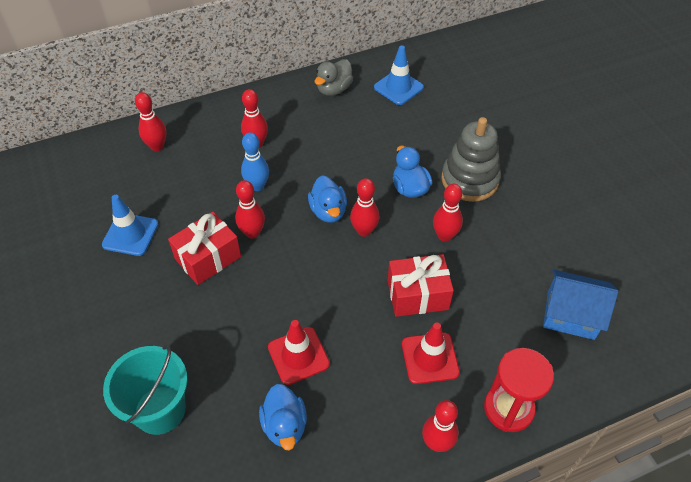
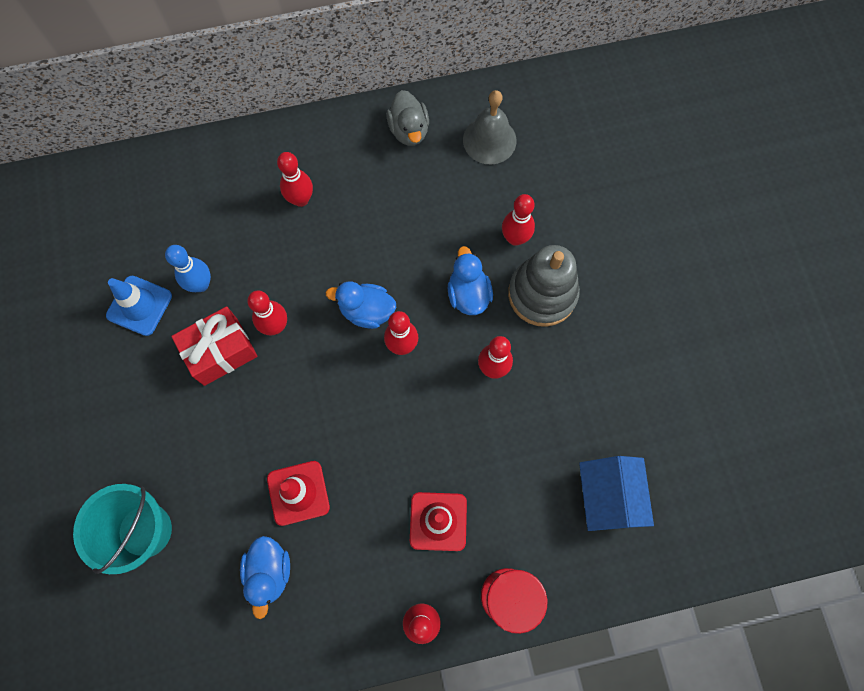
camera: 10 degrees right, 20 degrees up
(157, 146) = (184, 185): red bowling pin -> red bowling pin (515, 238)
(257, 186) = (291, 262): blue bowling pin -> blue bowling pin (201, 284)
(328, 211) = (367, 311): blue duck -> blue duck turned 105 degrees clockwise
(334, 89) = (409, 130): grey duck -> grey duck turned 60 degrees counterclockwise
(398, 87) = (489, 140): blue traffic cone -> grey bell
(417, 295) = (443, 440): red gift -> none
(570, 315) = (607, 496): blue house -> blue house turned 60 degrees clockwise

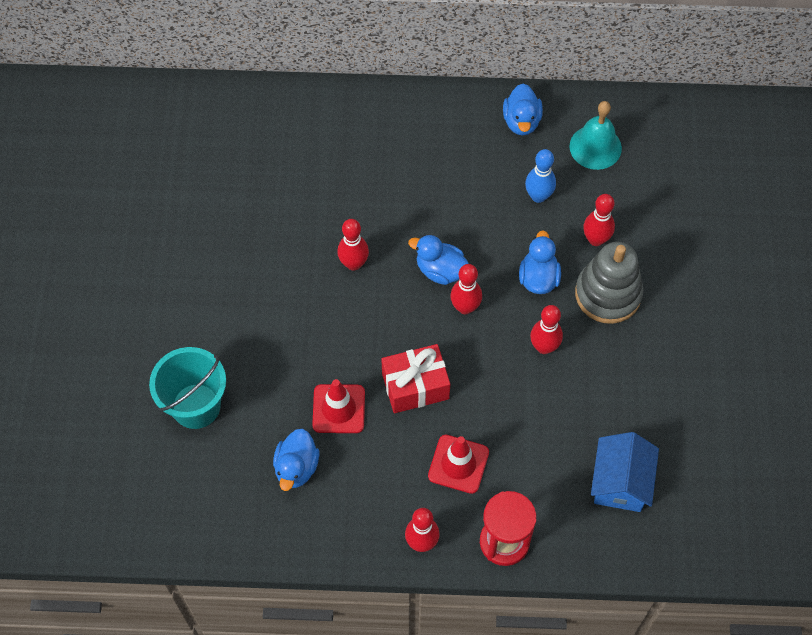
camera: 15 degrees right, 10 degrees down
(139, 305) = (236, 217): blue traffic cone -> none
(201, 284) = (295, 212): blue bowling pin -> blue bowling pin (538, 196)
(221, 351) = (299, 273): red gift -> red gift (415, 386)
(301, 199) = (404, 159): red bowling pin -> none
(409, 130) = (521, 121): grey duck -> blue duck
(489, 140) = (595, 147): grey bell -> turquoise bell

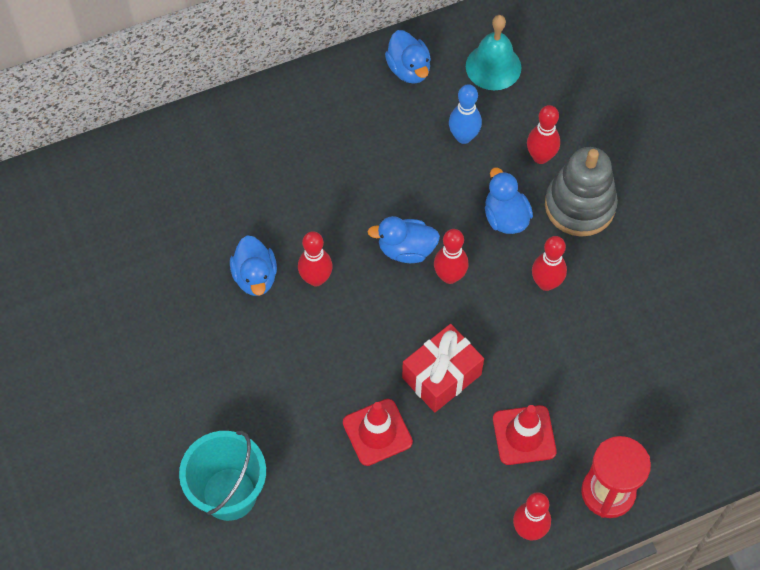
camera: 25 degrees left, 0 degrees up
(296, 467) = (366, 511): blue duck -> blue duck (255, 277)
(620, 482) = (686, 384): blue house -> none

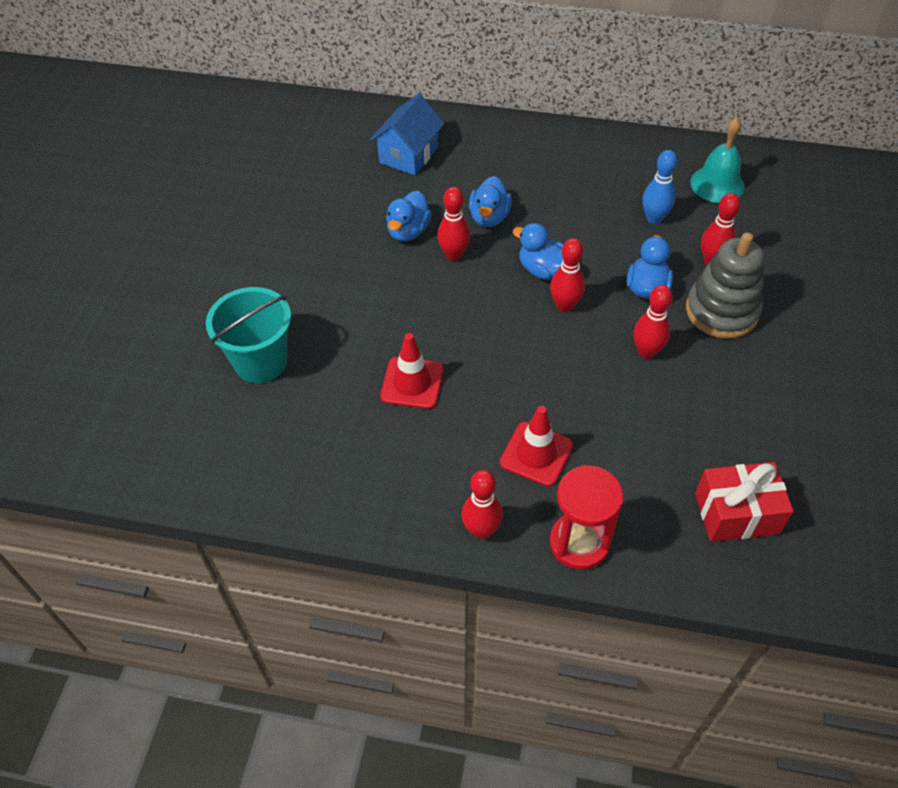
camera: 35 degrees right, 10 degrees down
(188, 188) = (408, 155): none -> blue house
(409, 69) = (643, 157): blue duck -> blue duck (489, 217)
(441, 376) = (499, 372): red gift -> red gift (736, 513)

